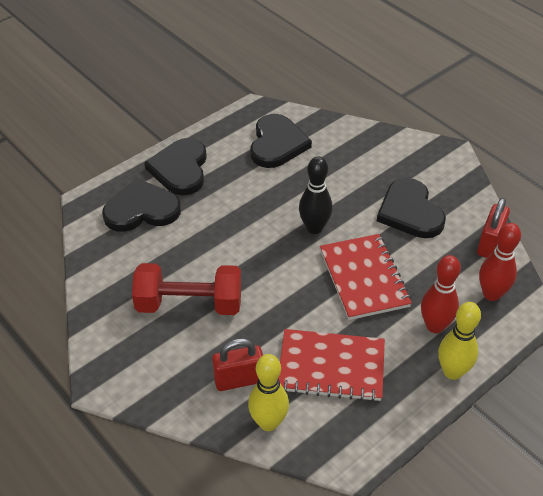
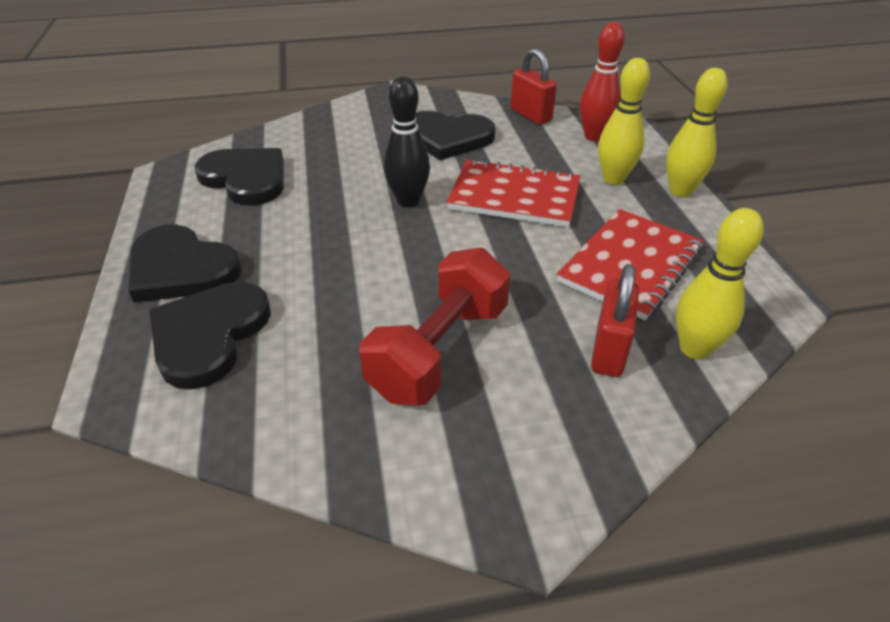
camera: 60 degrees left, 5 degrees down
(435, 326) = (613, 179): red bowling pin -> yellow bowling pin

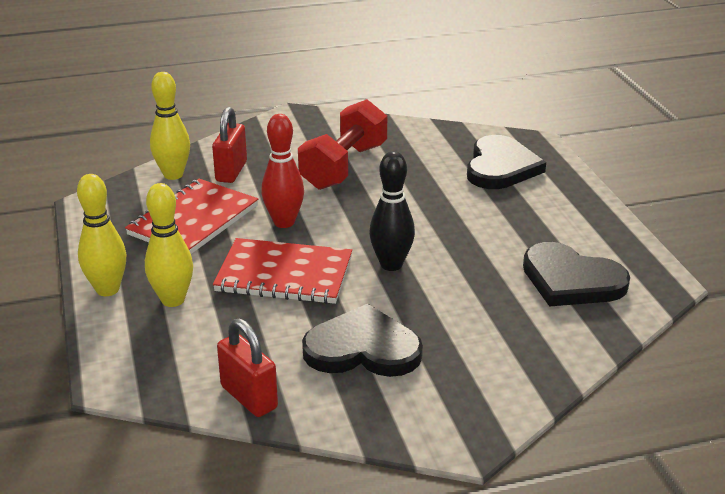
camera: 175 degrees right, 10 degrees down
(181, 268) = (558, 201): black heart -> none
(594, 136) = (171, 361): red bowling pin -> red bowling pin (284, 222)

